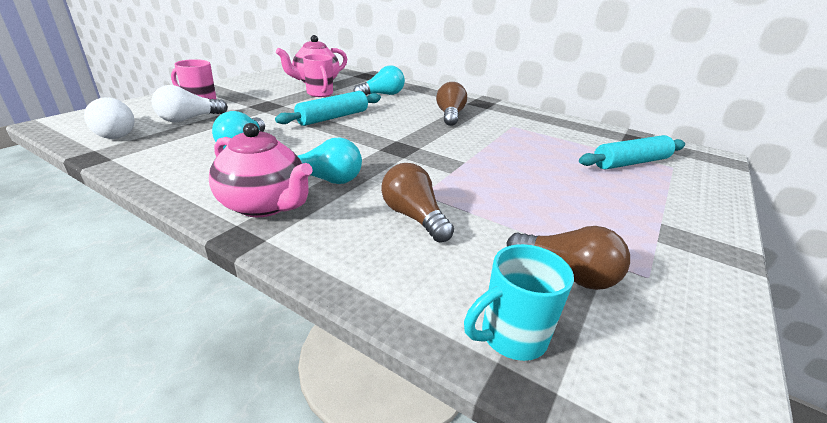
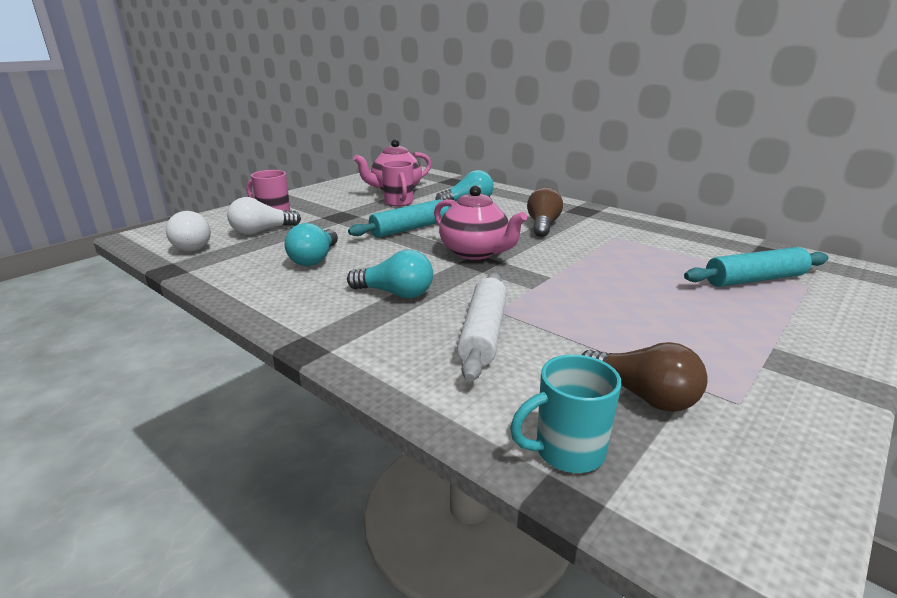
camera: 10 degrees right, 5 degrees down
(265, 205) = (331, 318): pink teapot -> pink teapot (475, 252)
(414, 217) = (484, 333): brown light bulb -> white rolling pin

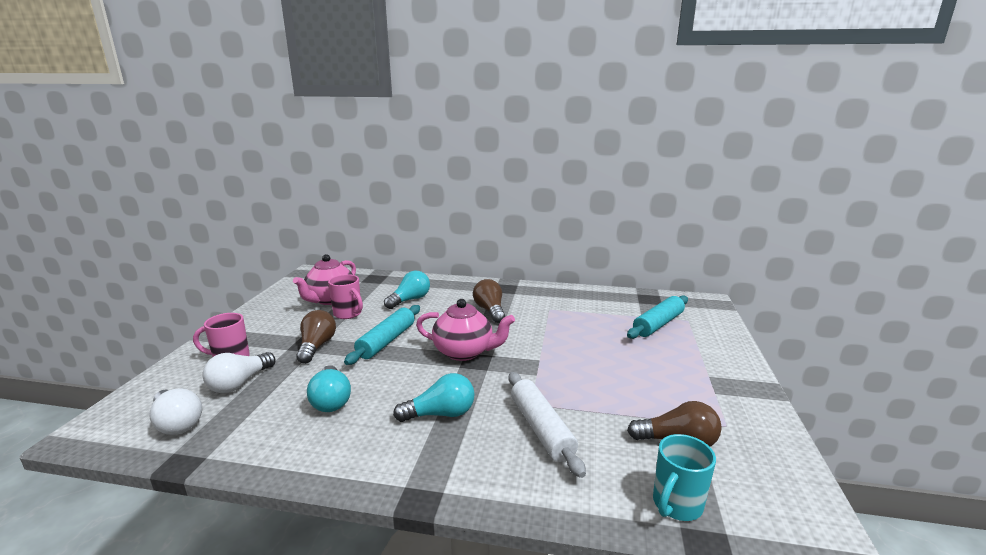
camera: 30 degrees left, 5 degrees down
(346, 220) = (316, 346): none -> brown light bulb

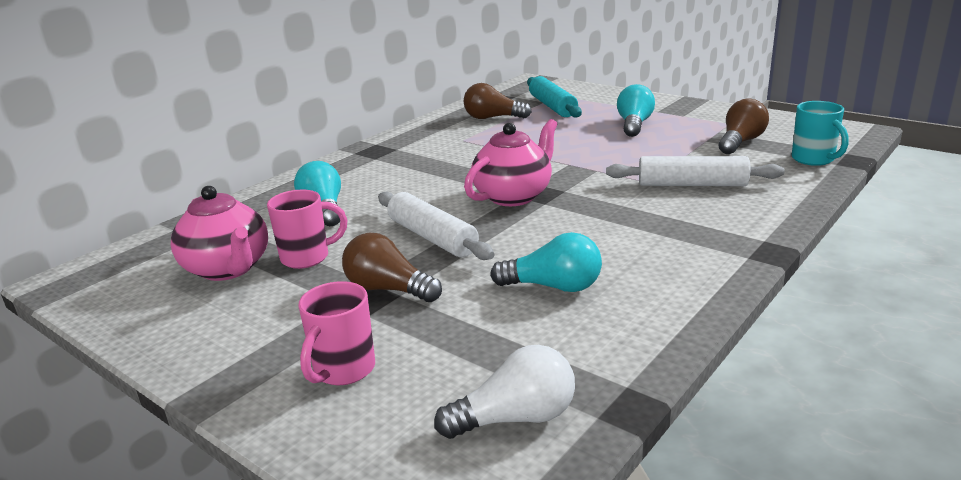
camera: 60 degrees left, 5 degrees up
(240, 383) = (439, 359): white light bulb -> none
(387, 341) = (432, 237): turquoise rolling pin -> white rolling pin
(440, 414) = (634, 225): turquoise light bulb -> turquoise light bulb (634, 125)
(490, 310) = (426, 168): brown light bulb -> brown light bulb (493, 118)

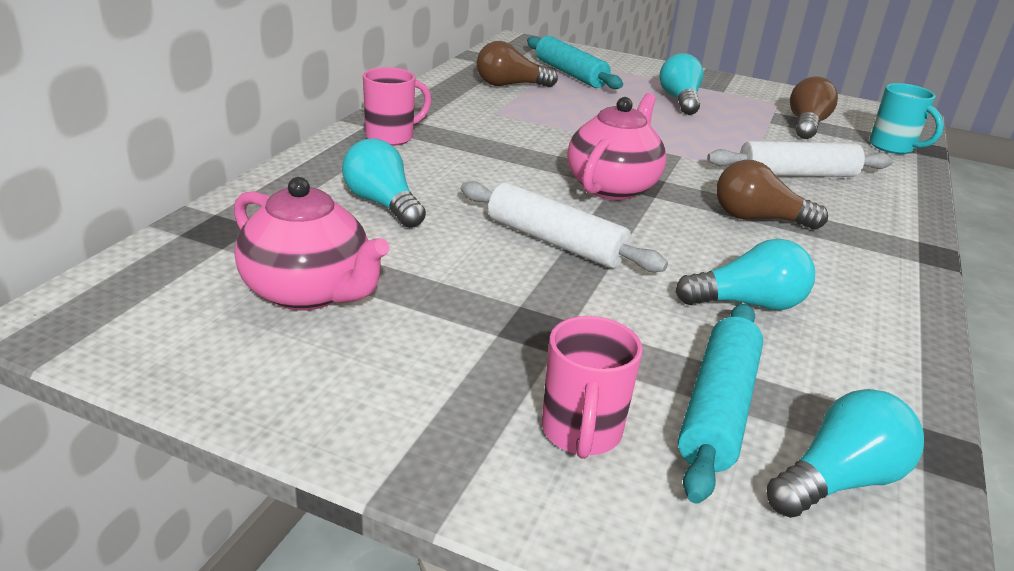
camera: 20 degrees left, 5 degrees up
(307, 257) = (411, 273): pink mug -> pink mug (392, 137)
(388, 289) = (553, 314): brown light bulb -> brown light bulb (758, 219)
(461, 361) = (717, 409): none -> turquoise rolling pin
(515, 418) = (838, 480): white light bulb -> turquoise light bulb

